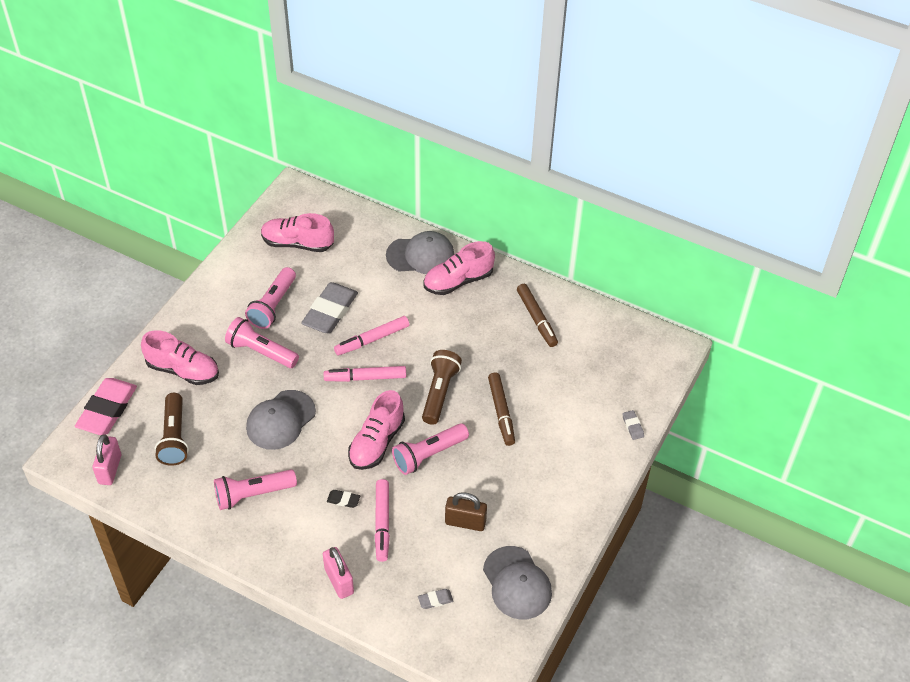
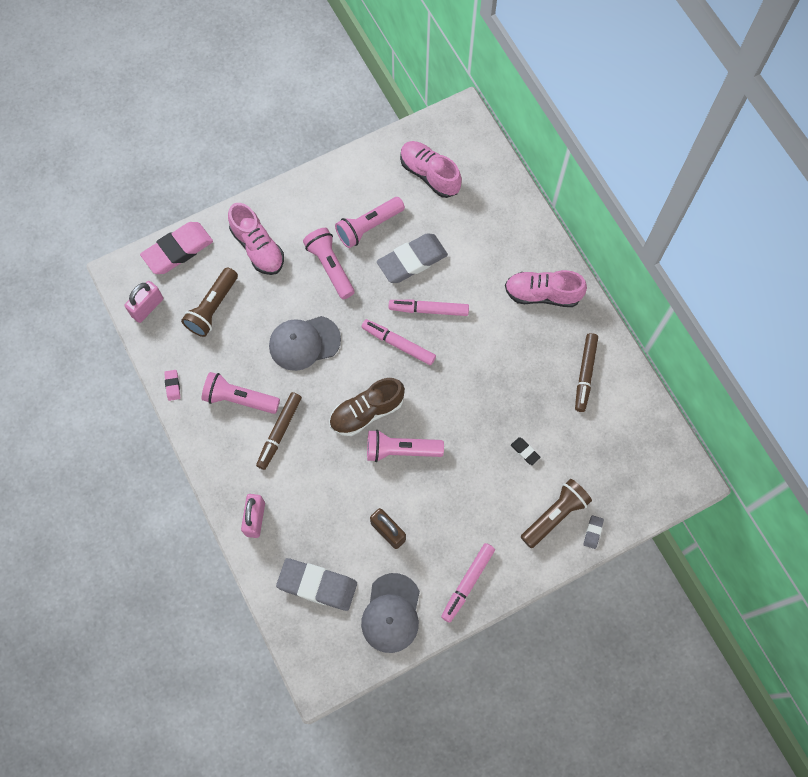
camera: 35 degrees right, 20 degrees up
(181, 518) = (173, 386): none -> pink eraser
(343, 500) = (305, 449): black eraser -> black eraser (525, 452)
(377, 442) = (367, 412): pink shoe -> brown shoe
(382, 523) = (322, 489): pink marker -> pink marker (467, 583)
(420, 255) = (527, 248): grey cap -> none
(435, 600) = (317, 585): grey eraser -> grey eraser, size x2.38
(439, 392) = (450, 396): brown flashlight -> brown flashlight (554, 515)
(501, 412) = (489, 448): brown marker -> brown marker (279, 432)

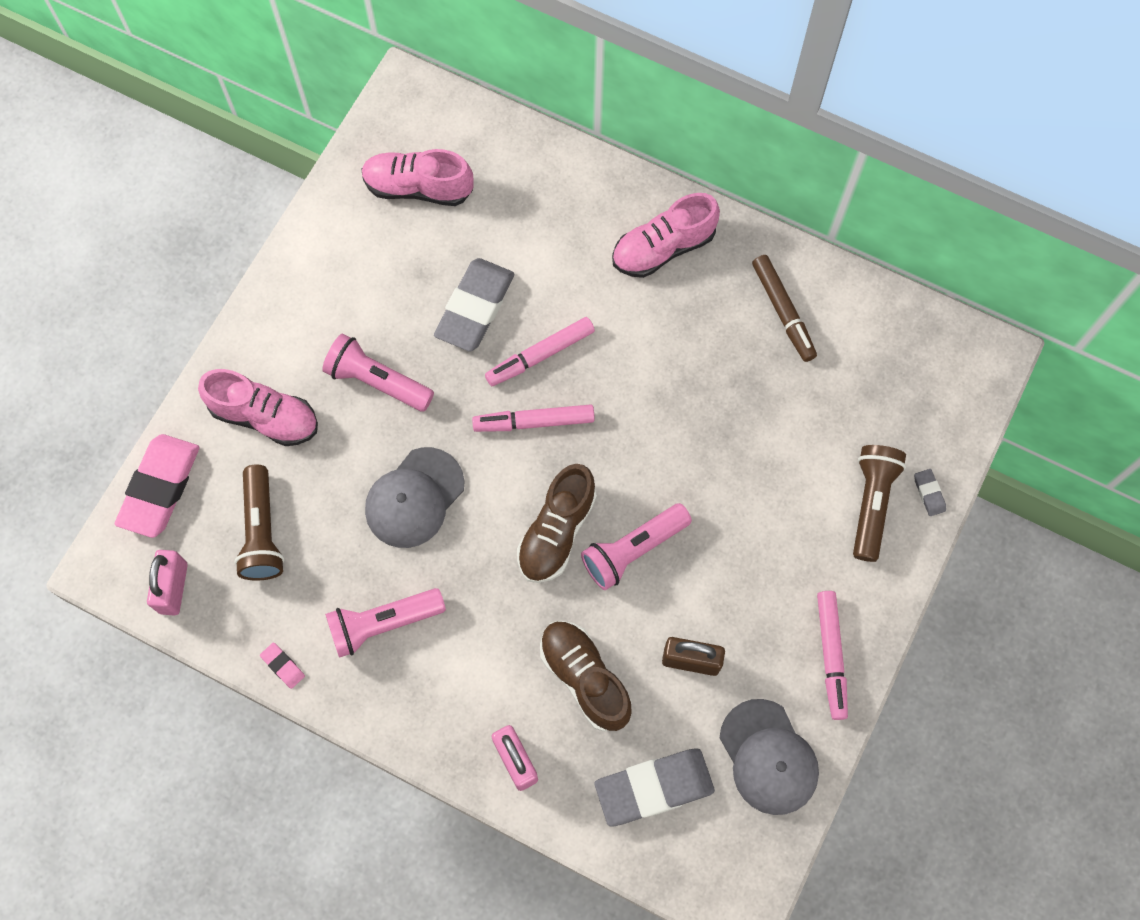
camera: 35 degrees left, 0 degrees up
(279, 432) = (466, 631): brown marker -> none
(323, 501) = (585, 678): none -> brown shoe
(368, 227) = (389, 300): pink flashlight -> none
(525, 452) = (781, 451): black eraser -> none

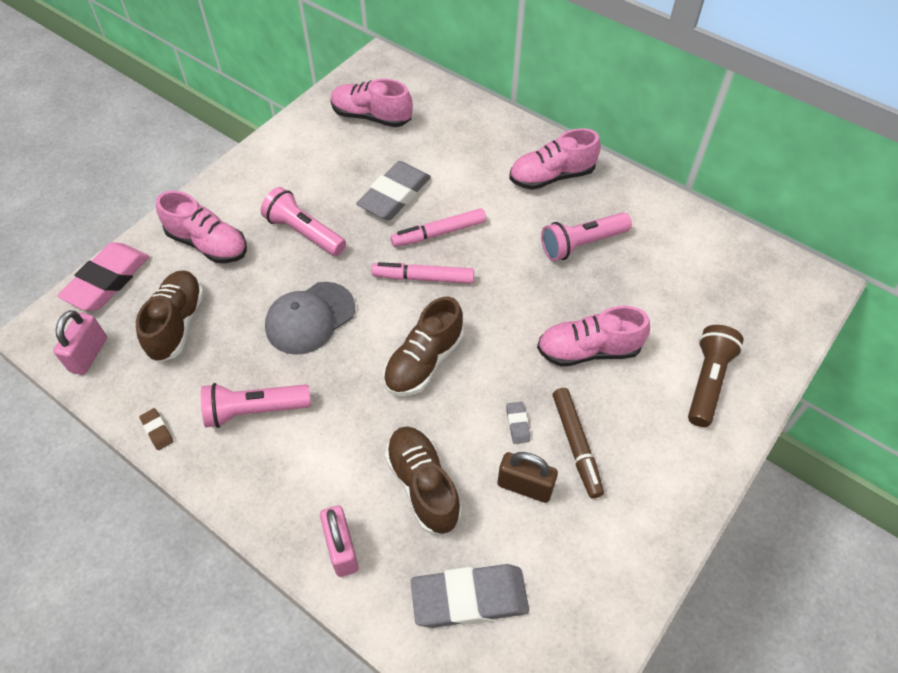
camera: 10 degrees right, 15 degrees down
(262, 531) = (177, 324): brown flashlight -> brown shoe
(283, 666) = (157, 430): pink eraser -> brown eraser
(633, 550) = (488, 386): pink flashlight -> pink flashlight (582, 244)
(737, 486) = (588, 350): none -> pink shoe
(768, 757) = (587, 588): grey cap -> none
(783, 311) = (643, 230): brown marker -> brown marker (576, 445)
(831, 656) = (658, 504): pink marker -> none
(929, 493) = (761, 381): grey eraser -> grey eraser (517, 424)

